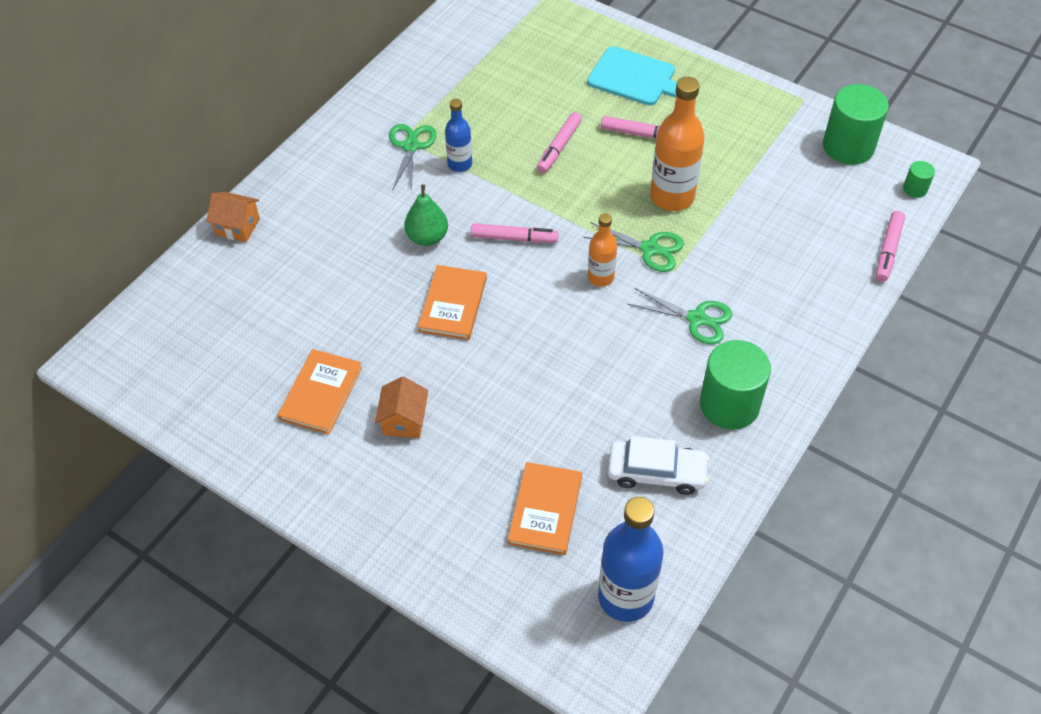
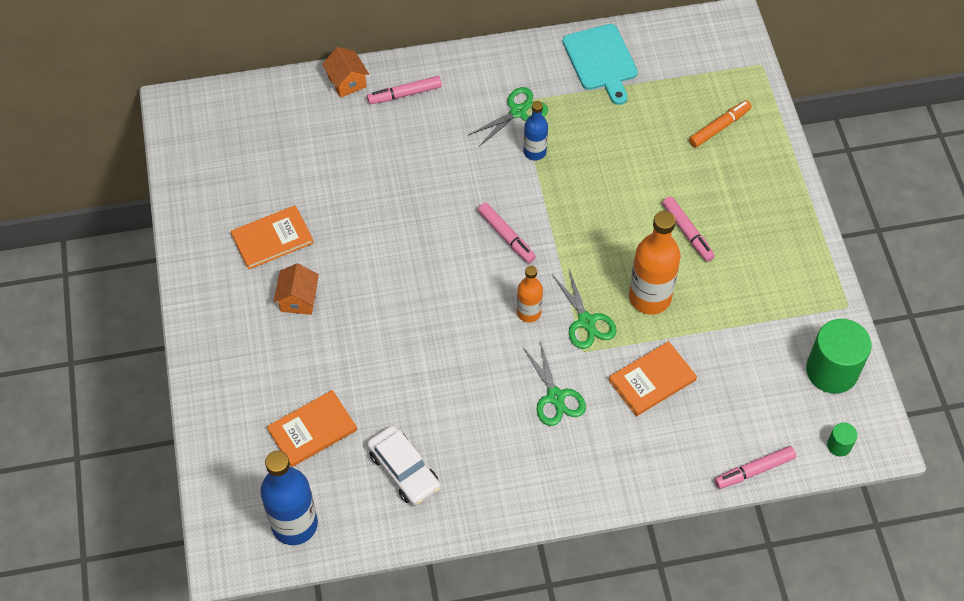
camera: 45 degrees right, 5 degrees up
(404, 420) = (298, 299): orange house -> orange house turned 45 degrees counterclockwise
(427, 237) = (452, 188): green pear -> none
(453, 304) = (414, 249): orange book -> orange book (652, 380)
(559, 147) = (617, 195): pink marker -> pink marker (405, 94)
(573, 51) = (719, 127): none -> orange marker
(635, 78) = (739, 185): turquoise cutting board -> turquoise cutting board (601, 61)
(729, 405) = (503, 471): green cylinder -> none

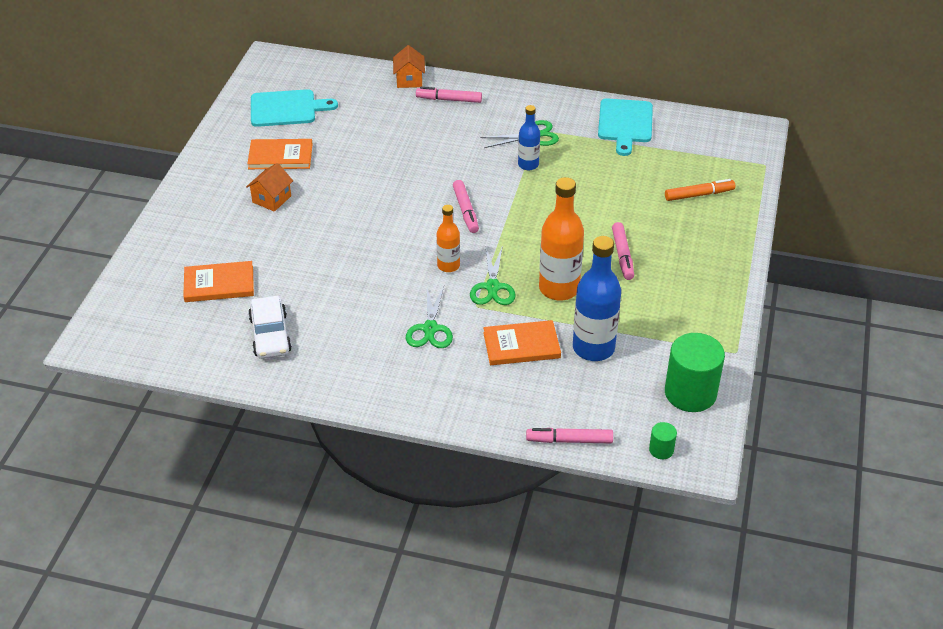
camera: 25 degrees right, 15 degrees down
(238, 171) = (287, 108): none -> turquoise cutting board
(294, 524) = (158, 340): blue bottle -> blue bottle (593, 348)

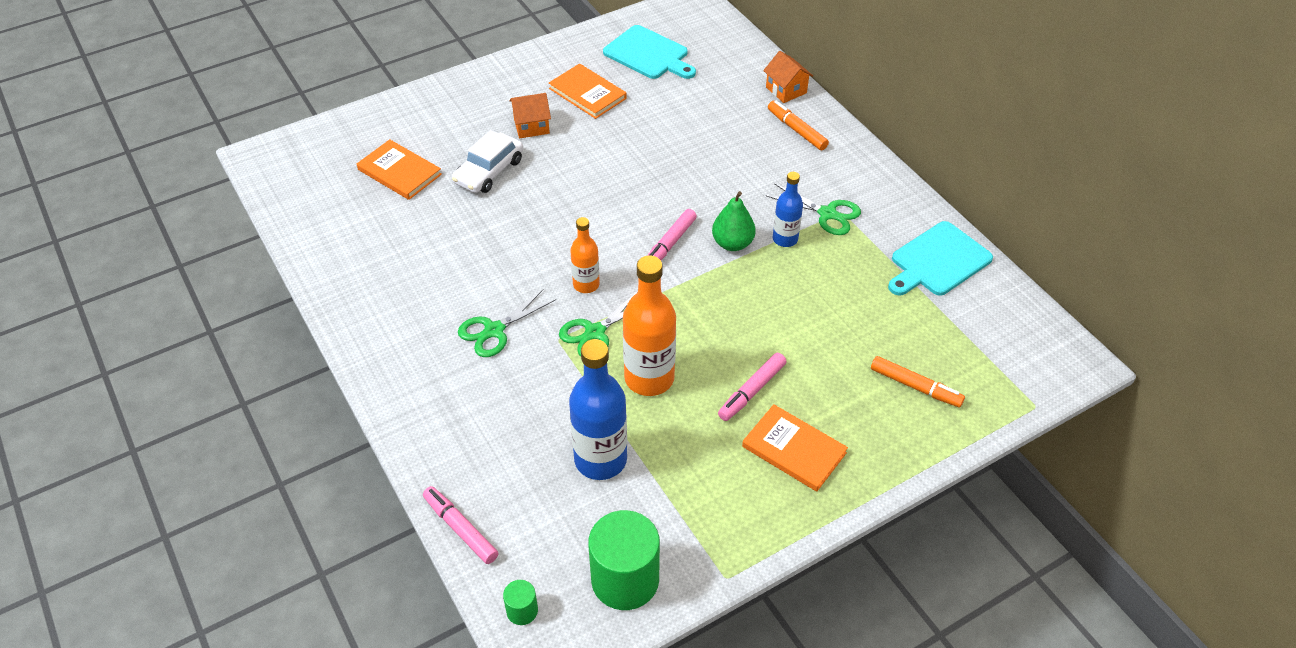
camera: 45 degrees right, 5 degrees up
(270, 335) = (376, 242): white car -> white car (489, 171)
(409, 80) = (786, 90): orange house -> orange house turned 75 degrees counterclockwise
(449, 100) = (797, 130): pink marker -> orange marker
(502, 186) = (732, 243): none -> green pear
(521, 345) = (544, 406): orange book -> orange book (794, 450)

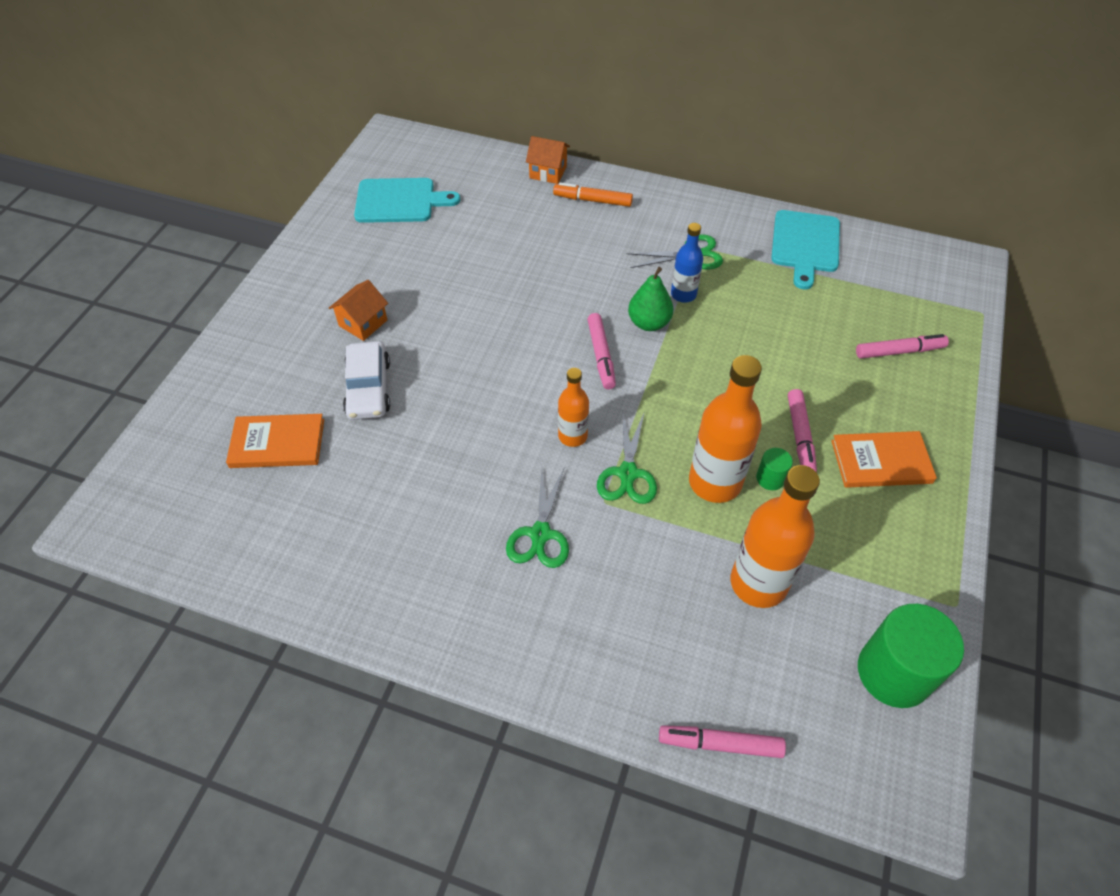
camera: 40 degrees left, 5 degrees up
(522, 611) = (853, 773): green cylinder -> green cylinder (770, 478)
(587, 93) = (382, 264): orange book -> none
(600, 460) = (758, 583): blue bottle -> orange bottle
(915, 386) = (899, 351): orange marker -> pink marker

